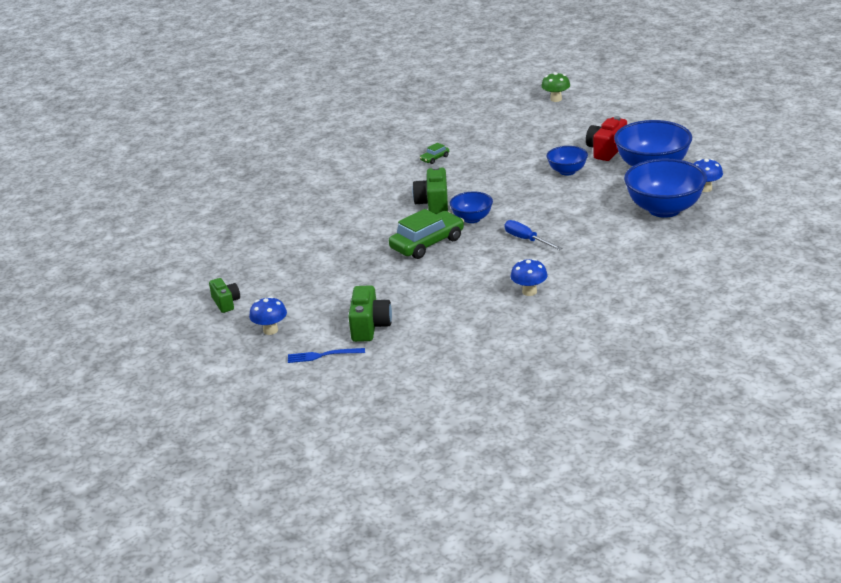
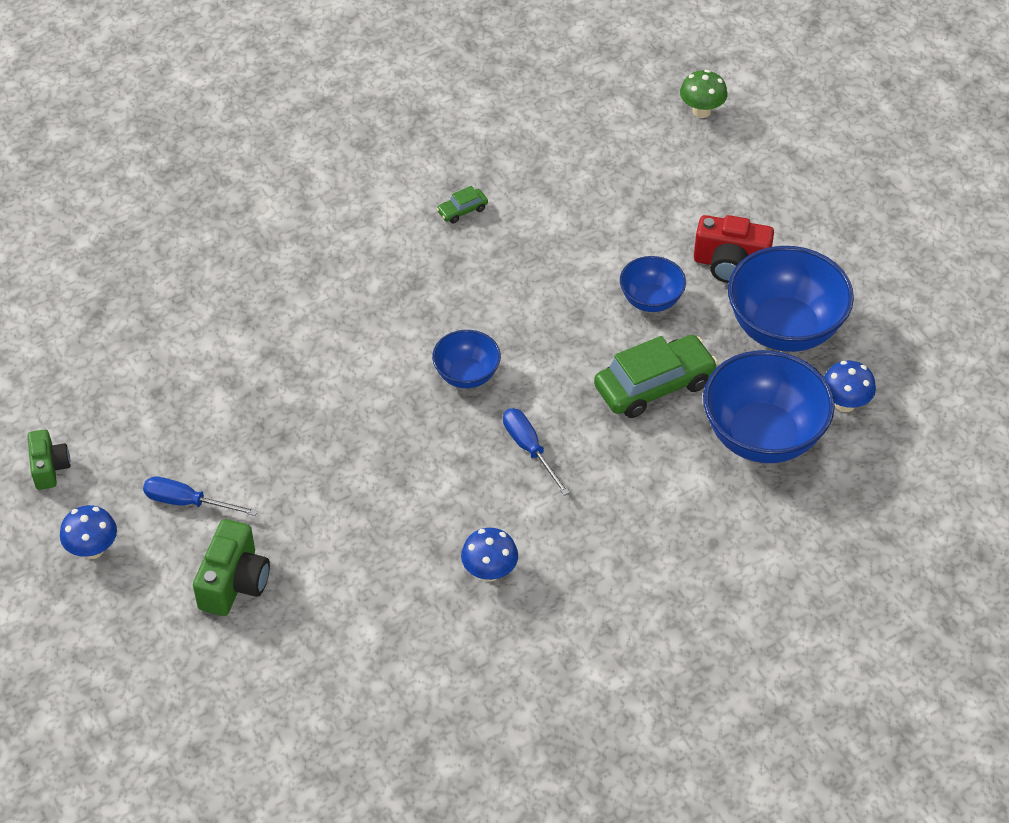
camera: 10 degrees right, 20 degrees up
(322, 300) = (187, 502): none -> blue screwdriver
(322, 355) = (148, 627): blue fork -> none
(427, 243) = (380, 415): green car -> green car (654, 385)
(433, 203) = (422, 321): green camera -> none
(606, 150) = (730, 264): red camera -> red camera turned 120 degrees counterclockwise

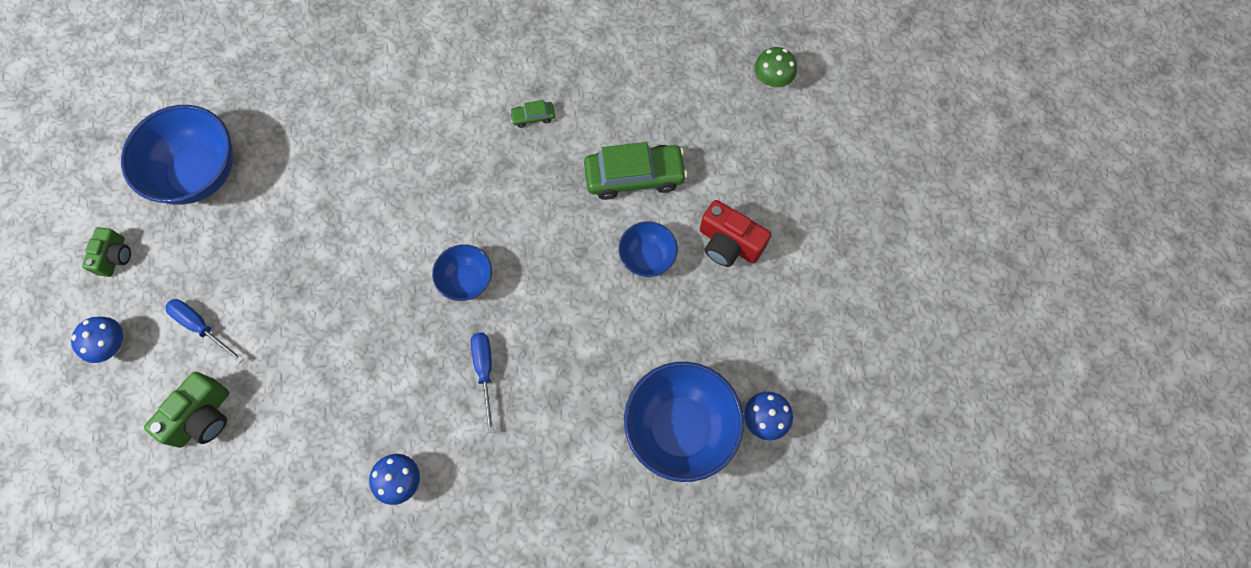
camera: 20 degrees right, 20 degrees up
(654, 385) = (613, 344): green car -> green car (634, 176)
(784, 328) = (746, 324): blue bowl -> blue bowl (199, 173)

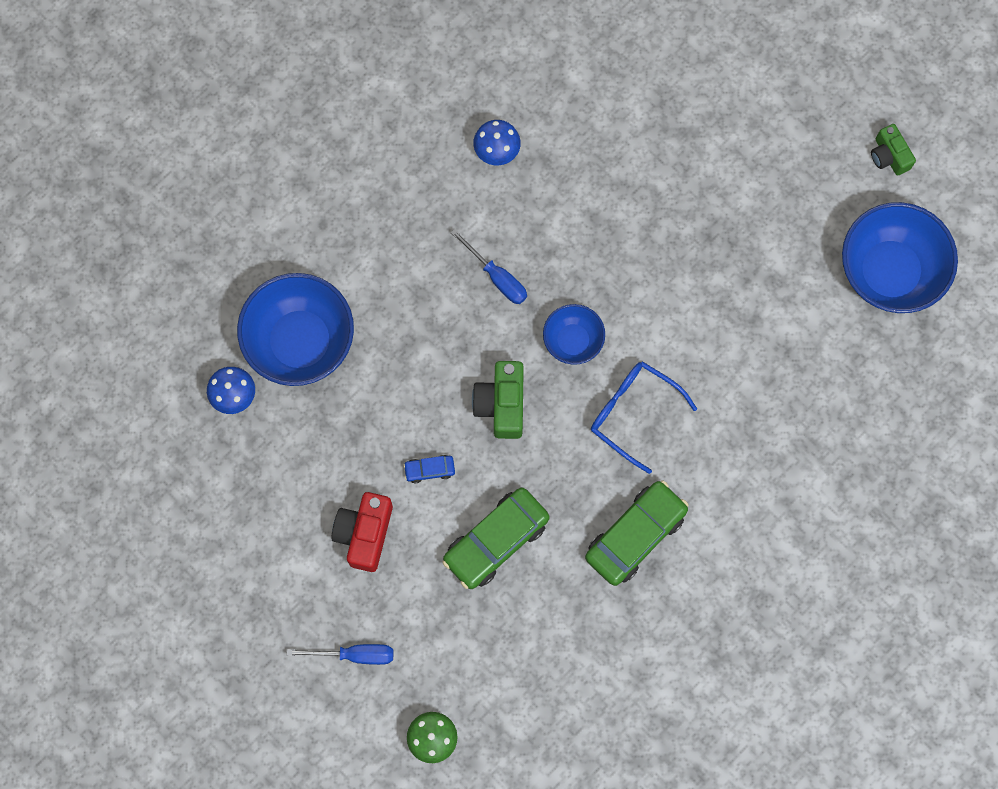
camera: 145 degrees right, 5 degrees up
(113, 345) = (818, 91): blue mushroom -> none
(201, 327) = (762, 152): blue screwdriver -> blue screwdriver (354, 654)
(203, 417) = (695, 90): green camera -> green camera (501, 404)
(466, 198) = (633, 413): none -> blue glasses
(533, 117) = (635, 535): green car -> green car, size x2.21
(647, 257) = (429, 470): blue bowl -> blue car
(729, 243) = (364, 533): red camera -> red camera turned 75 degrees counterclockwise

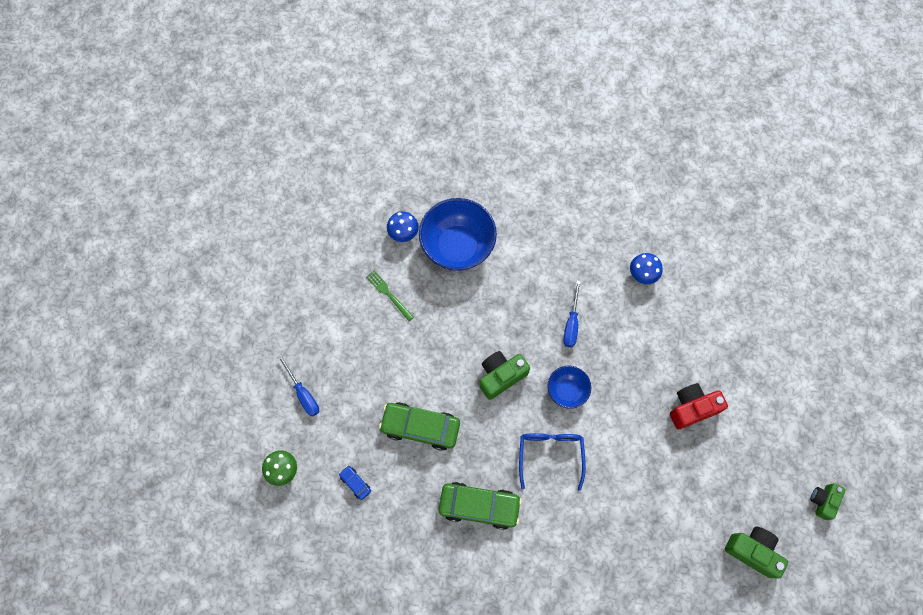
camera: 55 degrees right, 5 degrees down
(301, 467) = (388, 294): none -> green fork
(364, 533) = (375, 352): red camera -> red camera (692, 408)
(429, 470) = (435, 362): blue car -> blue car (355, 483)
(889, 272) = (752, 551): blue bowl -> green camera

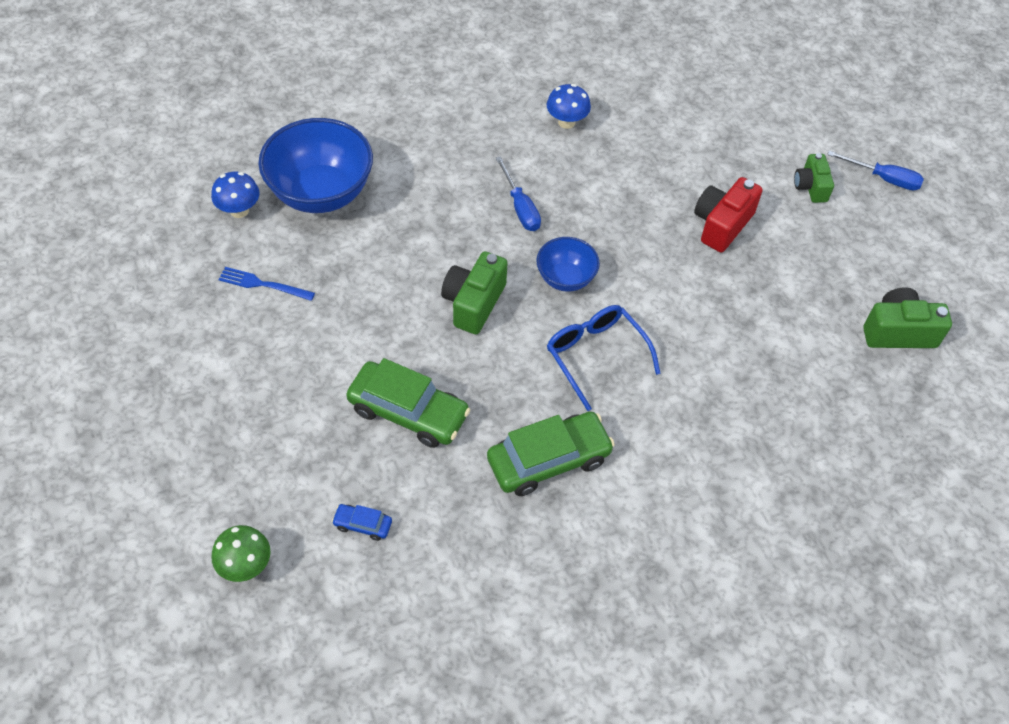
camera: 35 degrees left, 15 degrees down
(303, 394) = (215, 456): blue screwdriver -> blue screwdriver (883, 178)
(388, 294) = (263, 284): green fork -> blue fork
(420, 427) = (408, 412): green car -> green car turned 135 degrees counterclockwise
(822, 501) = (928, 243): green camera -> green camera (810, 187)

